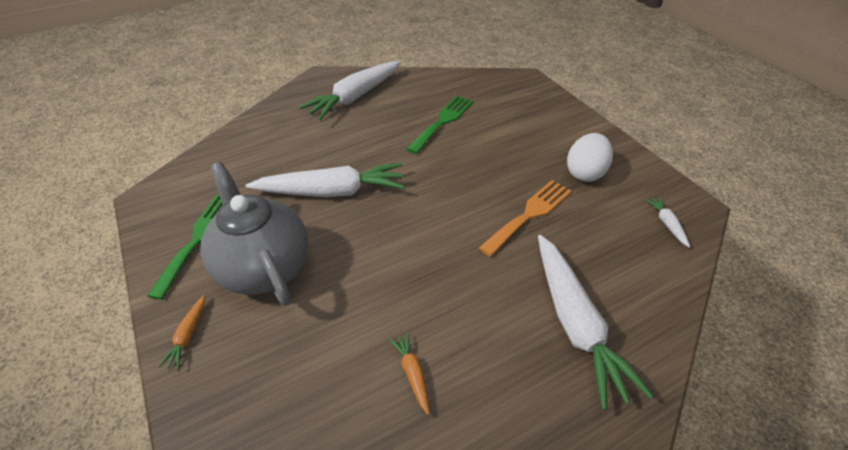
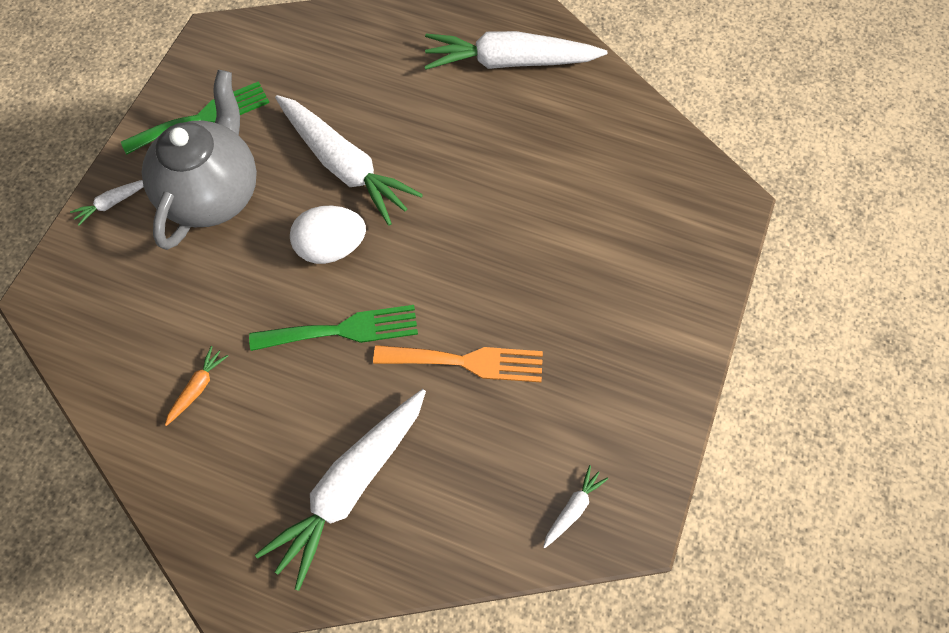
camera: 50 degrees right, 20 degrees up
(188, 335) = (112, 203): orange carrot -> white carrot
(442, 121) = (548, 177): green fork -> green fork (343, 330)
(585, 173) = (590, 378): white egg -> white egg (331, 247)

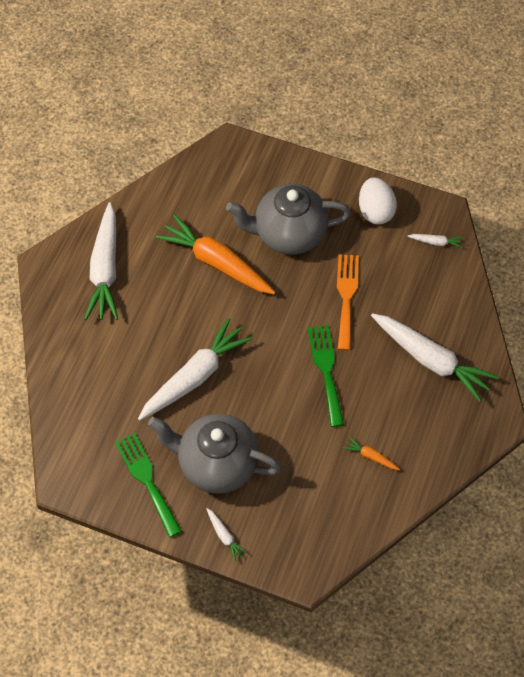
camera: 90 degrees left, 5 degrees down
(331, 247) = (263, 381): white egg -> white egg (375, 211)
(524, 188) = (216, 262): none -> orange carrot
(573, 508) = (436, 242): white carrot -> white carrot turned 150 degrees clockwise
(577, 282) = (288, 234): none -> grey teapot

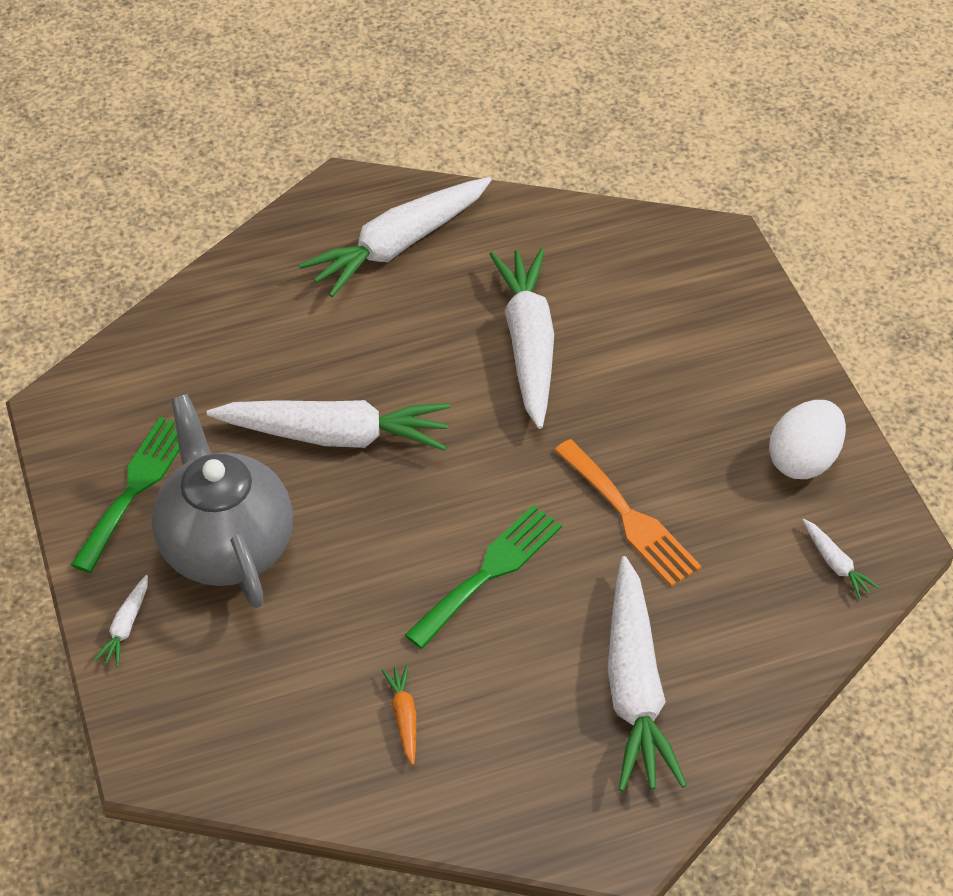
camera: 50 degrees right, 10 degrees down
(216, 262) = (528, 344): orange carrot -> white carrot
(288, 234) = (656, 389): grey teapot -> none
(346, 297) = (629, 518): orange fork -> orange fork turned 90 degrees clockwise

